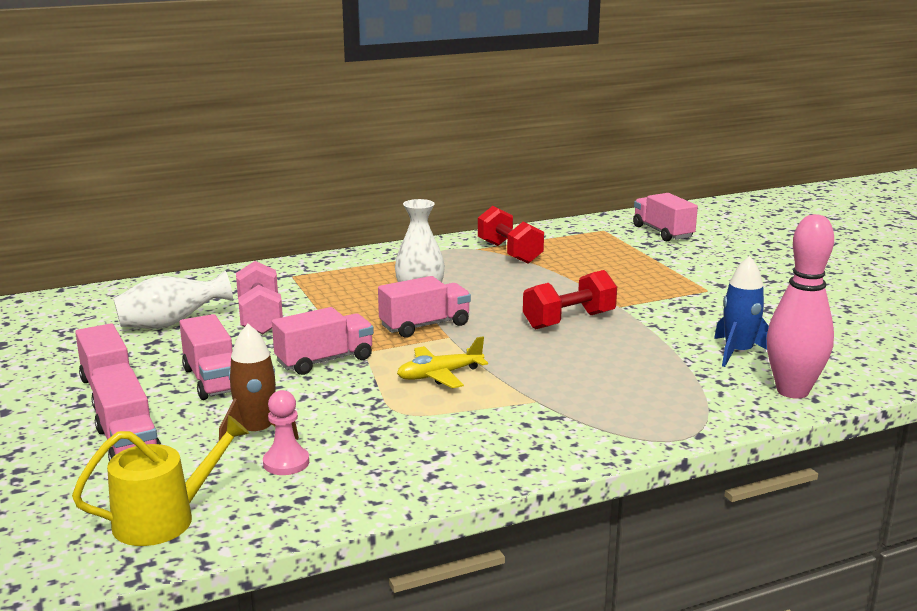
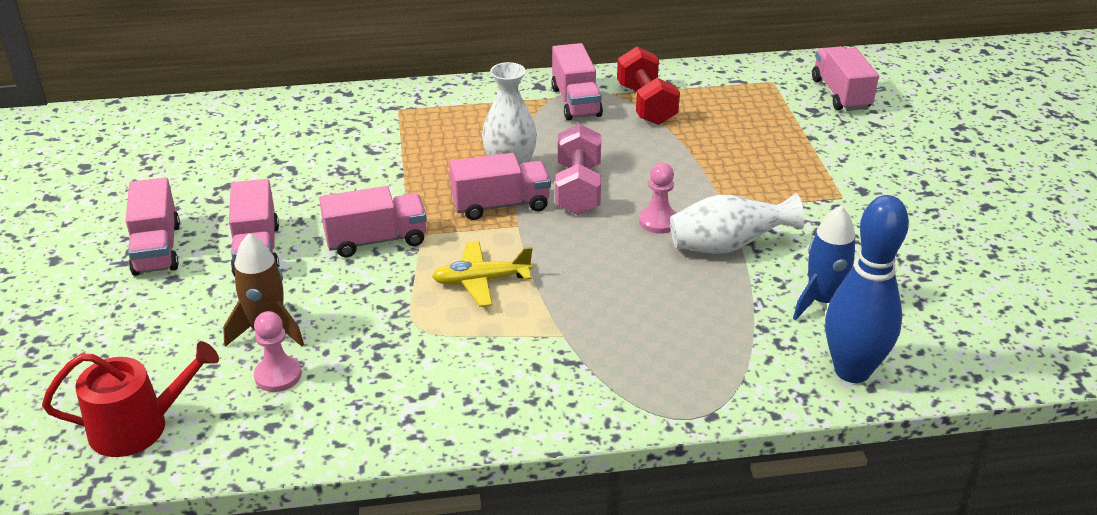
camera: 15 degrees right, 15 degrees up
(128, 444) = (146, 323): pink truck -> pink truck (576, 102)
(164, 519) = (138, 427): yellow watering can -> red watering can
(171, 324) = (250, 163): white vase -> white vase (727, 246)
(260, 318) = (339, 168): pink dumbbell -> pink dumbbell (578, 189)
(569, 321) = (658, 221): red dumbbell -> pink pawn
(792, 391) = (852, 371): pink bowling pin -> blue bowling pin

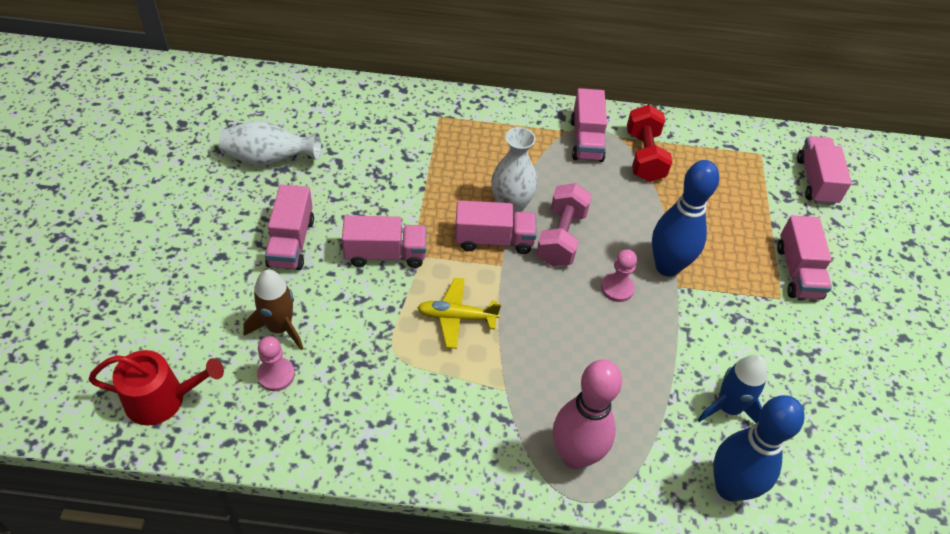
camera: 10 degrees right, 15 degrees up
(157, 249) = (216, 223): pink truck -> pink truck (798, 272)
(666, 378) = (575, 455): none -> pink bowling pin
(707, 193) = (667, 266): none -> blue bowling pin
(727, 246) = (666, 329): white vase -> white vase (268, 159)

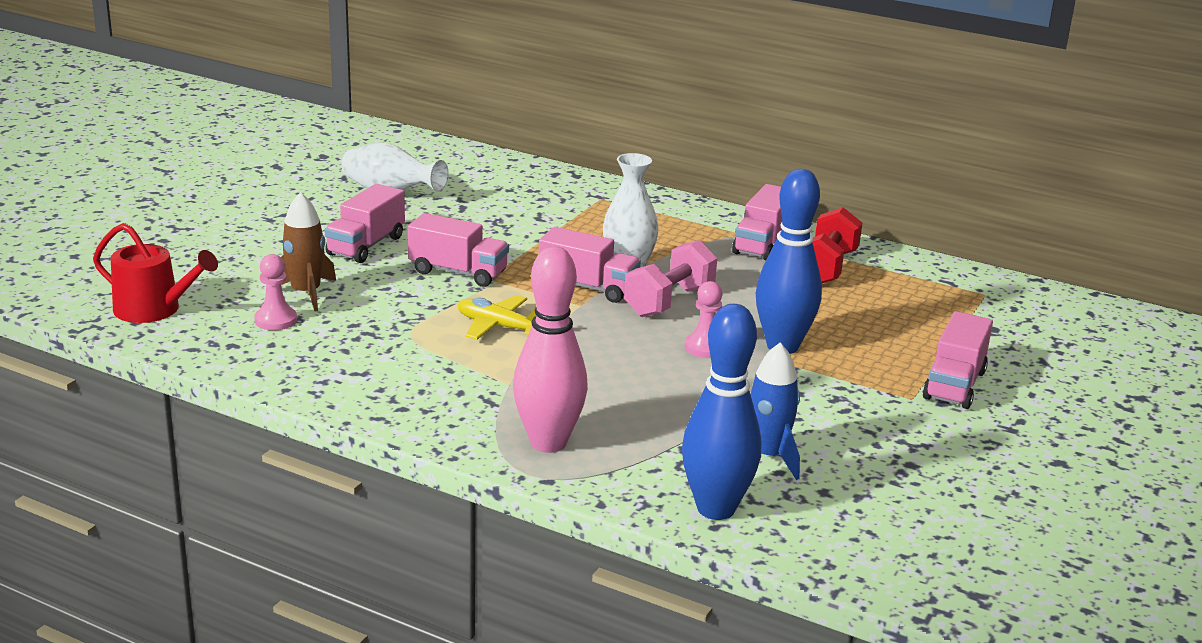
camera: 25 degrees right, 25 degrees down
(816, 181) = (1044, 327): pink truck -> none

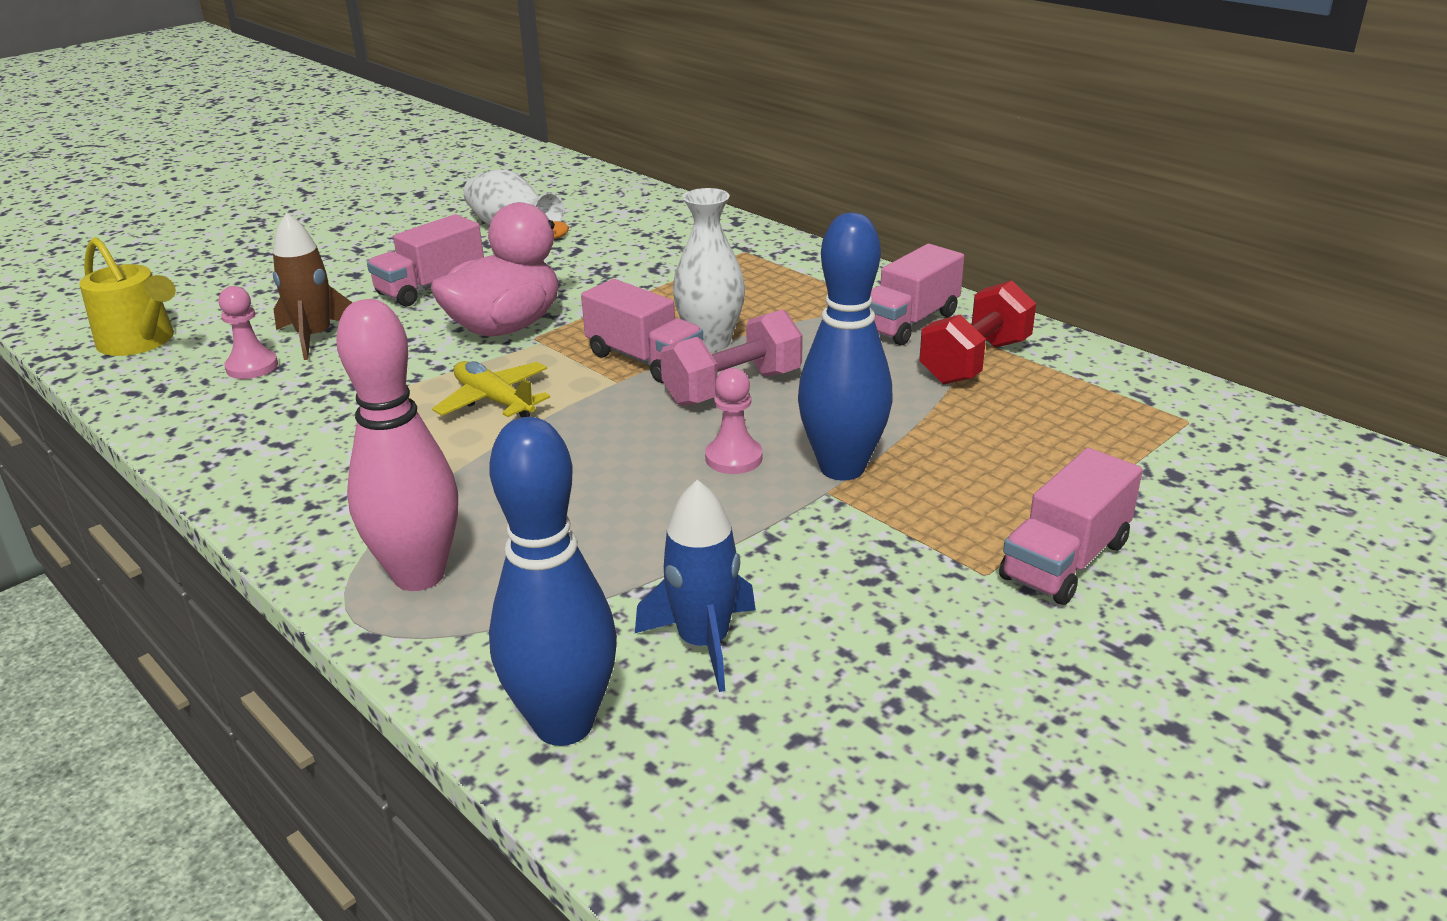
camera: 20 degrees right, 5 degrees up
(154, 310) = (140, 341): red watering can -> yellow watering can
(458, 272) = (505, 327): pink truck -> pink duck

